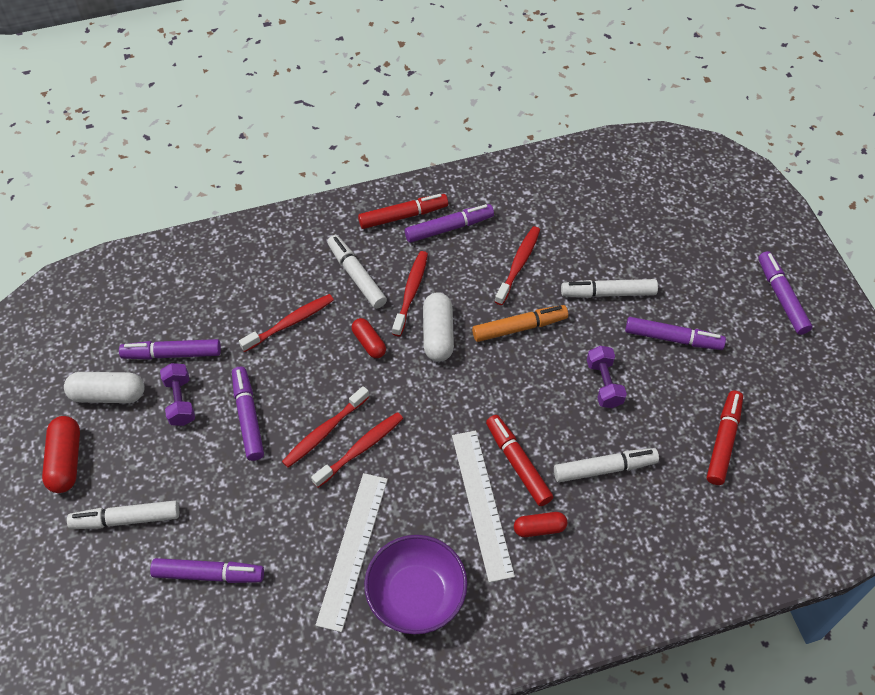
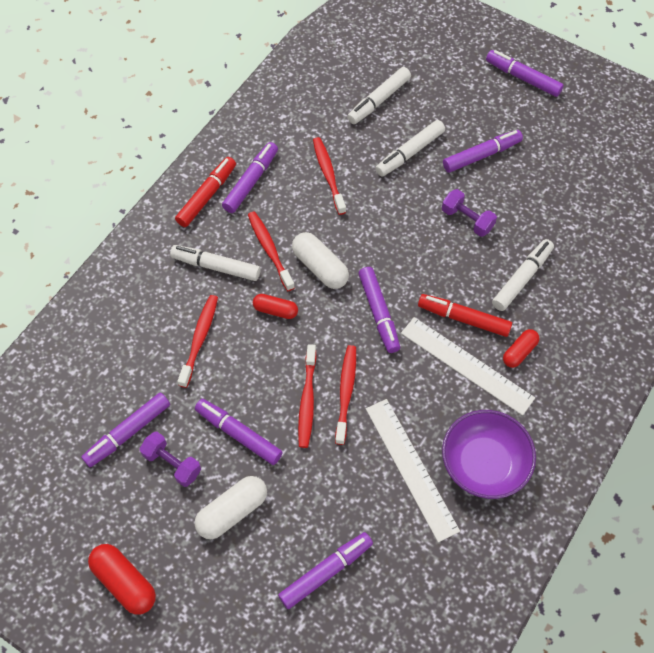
camera: 40 degrees left, 5 degrees up
(108, 395) = (106, 504): white capsule -> white capsule (232, 511)
(126, 519) = (221, 585): white marker -> white marker (379, 100)
(450, 406) = (378, 313): none -> purple marker
(519, 327) = (373, 221): orange marker -> none
(723, 441) = (576, 203): red marker -> none

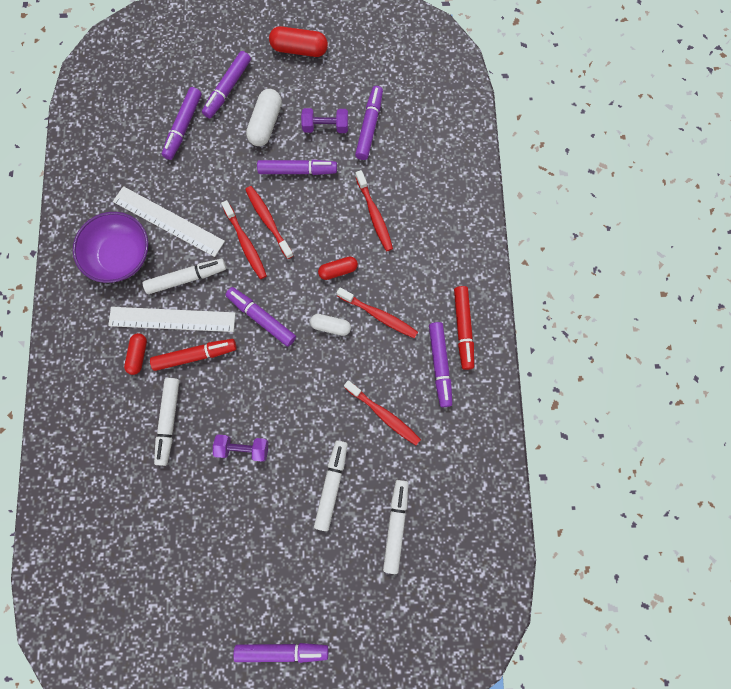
camera: 145 degrees right, 15 degrees up
(216, 266) = (407, 275): white marker -> white marker (186, 278)
(320, 267) = (330, 326): white capsule -> white capsule, size x0.64
(481, 155) = (268, 526): purple marker -> purple marker (228, 89)

